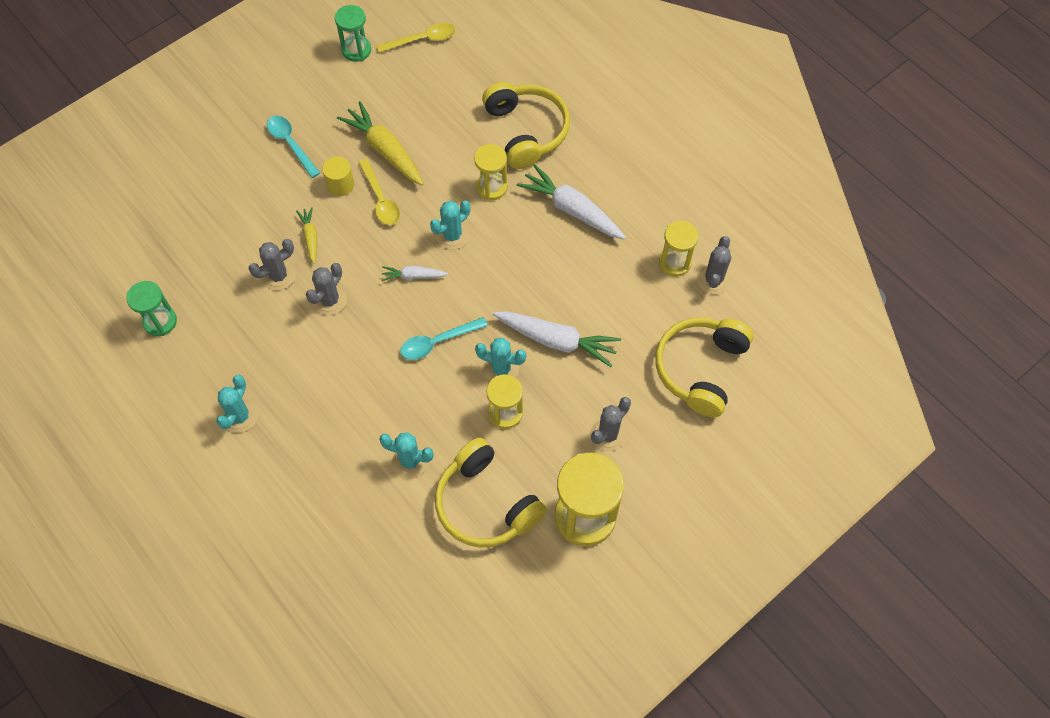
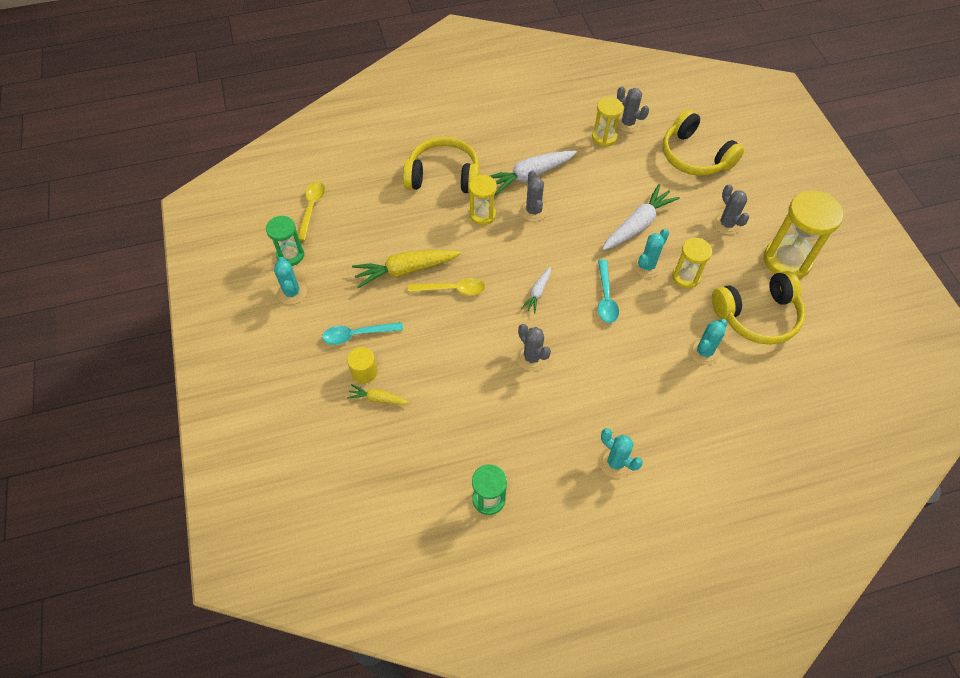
camera: 65 degrees left, 5 degrees down
(278, 276) = (488, 388): grey cactus -> grey cactus (533, 211)
(310, 237) = (462, 351): yellow carrot -> yellow carrot (378, 398)
(340, 185) = (421, 312): yellow cylinder -> yellow cylinder (364, 372)
(452, 235) = (513, 254): turquoise cactus -> turquoise cactus (292, 292)

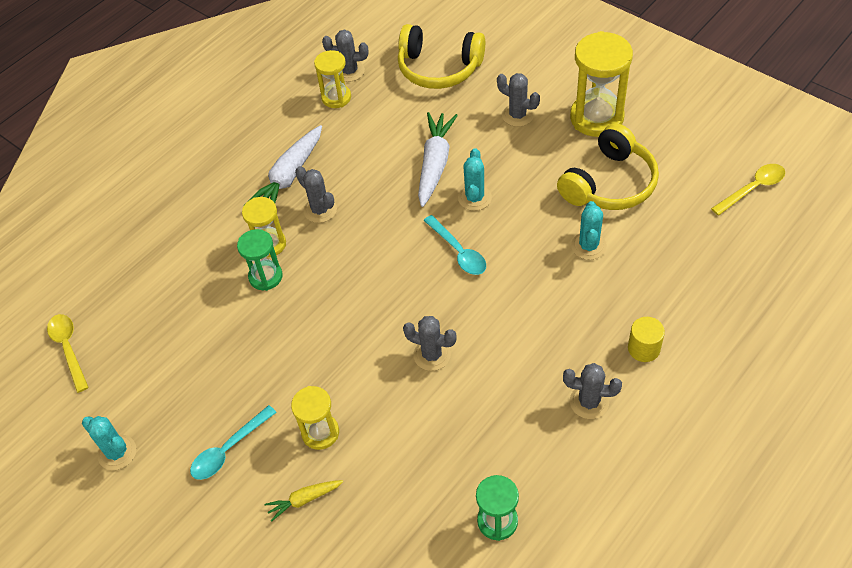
camera: 30 degrees left, 5 degrees down
(290, 255) = (83, 414): green hourglass -> green hourglass (265, 277)
(364, 372) = (267, 482): yellow cylinder -> yellow cylinder (643, 348)
(406, 270) = (231, 349): yellow carrot -> none
(443, 176) = (196, 229): yellow headphones -> none
(452, 289) = (296, 339): yellow spoon -> yellow spoon (752, 189)
(537, 292) = (387, 287): white carrot -> none
(615, 462) = (589, 402): turquoise cactus -> grey cactus
(686, 277) = (518, 186): yellow hourglass -> yellow hourglass (320, 433)

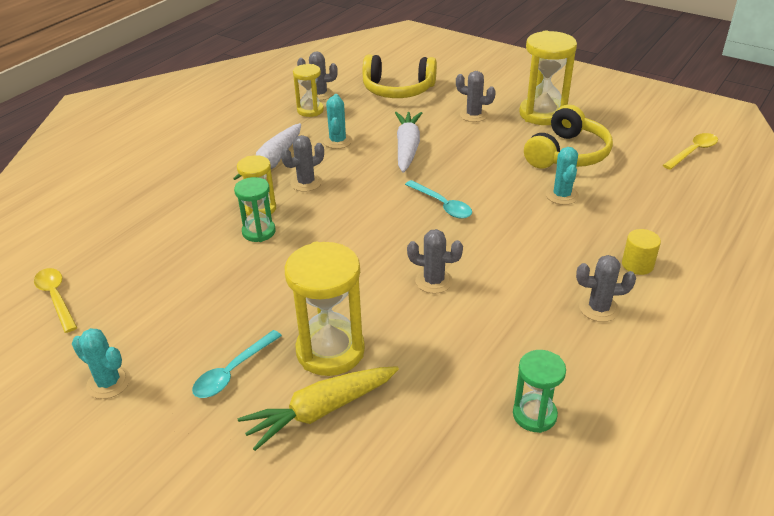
camera: 10 degrees left, 15 degrees down
(304, 500) = (321, 411): yellow carrot -> yellow carrot, size x1.90
(320, 210) = (306, 183): grey cactus -> grey cactus turned 75 degrees counterclockwise
(320, 433) = (330, 351): yellow hourglass -> yellow hourglass, size x1.72
(474, 198) = (448, 168): turquoise cactus -> turquoise cactus (337, 141)

